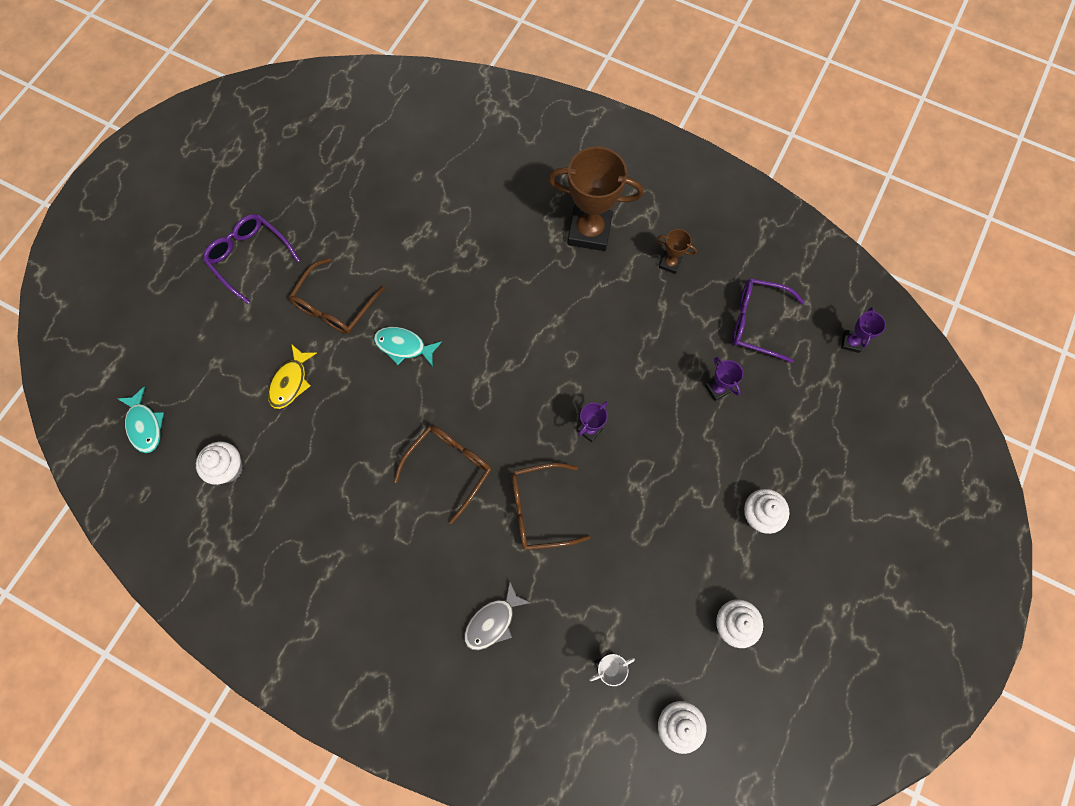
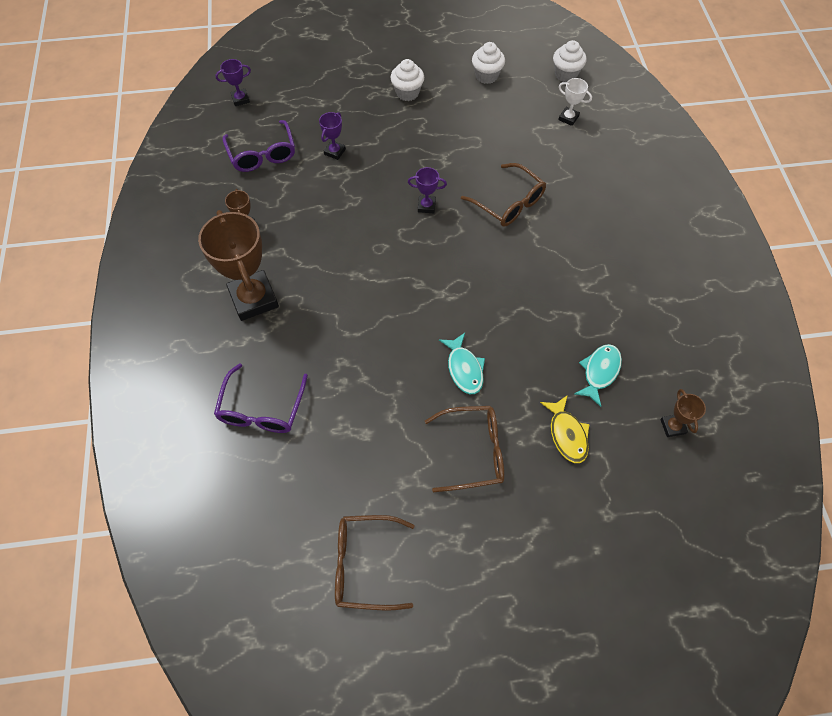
camera: 125 degrees left, 10 degrees down
(145, 425) = (708, 527): turquoise fish -> turquoise fish (599, 372)
(228, 468) = (672, 426): white cupcake -> brown trophy
(249, 257) = (488, 572): purple glasses -> purple glasses (262, 409)
(291, 382) = (567, 434): yellow fish -> yellow fish turned 90 degrees clockwise
(449, 467) = (529, 273): brown glasses -> brown glasses (364, 564)
(493, 621) = (602, 186): grey fish -> none

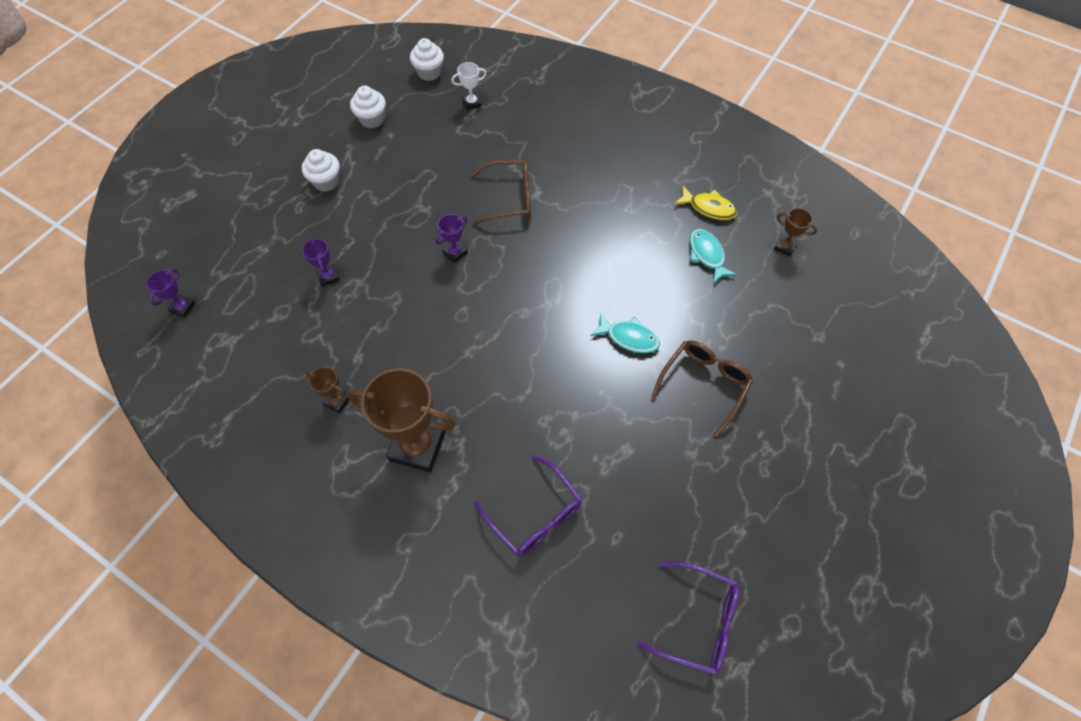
camera: 50 degrees left, 0 degrees up
(262, 154) = (267, 333): purple glasses -> purple glasses (698, 621)
(364, 564) = (739, 530): brown glasses -> none
(567, 434) = (739, 313): yellow fish -> yellow fish (708, 208)

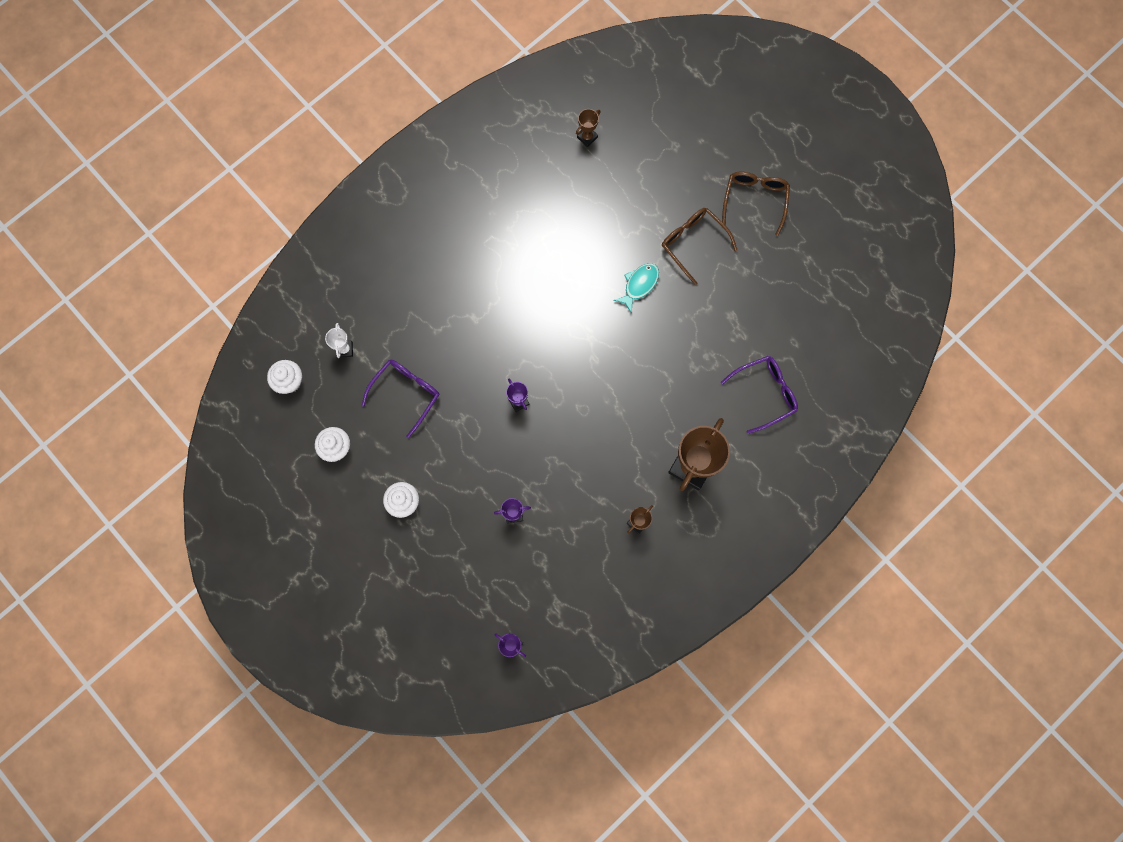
camera: 75 degrees left, 15 degrees up
(509, 198) = (472, 342): brown glasses -> brown glasses (754, 200)
(698, 621) = (860, 307): purple glasses -> purple glasses (406, 393)
(707, 255) = (578, 200): turquoise fish -> none
(708, 208) = (531, 181): yellow fish -> none

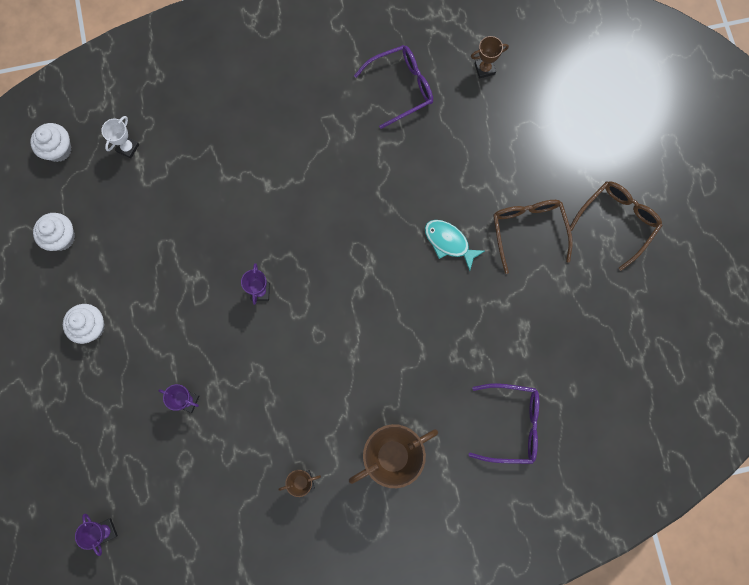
camera: 30 degrees right, 0 degrees up
(406, 393) = (158, 222): purple glasses -> purple glasses (401, 87)
(639, 285) = (449, 242): turquoise fish -> turquoise fish turned 120 degrees counterclockwise

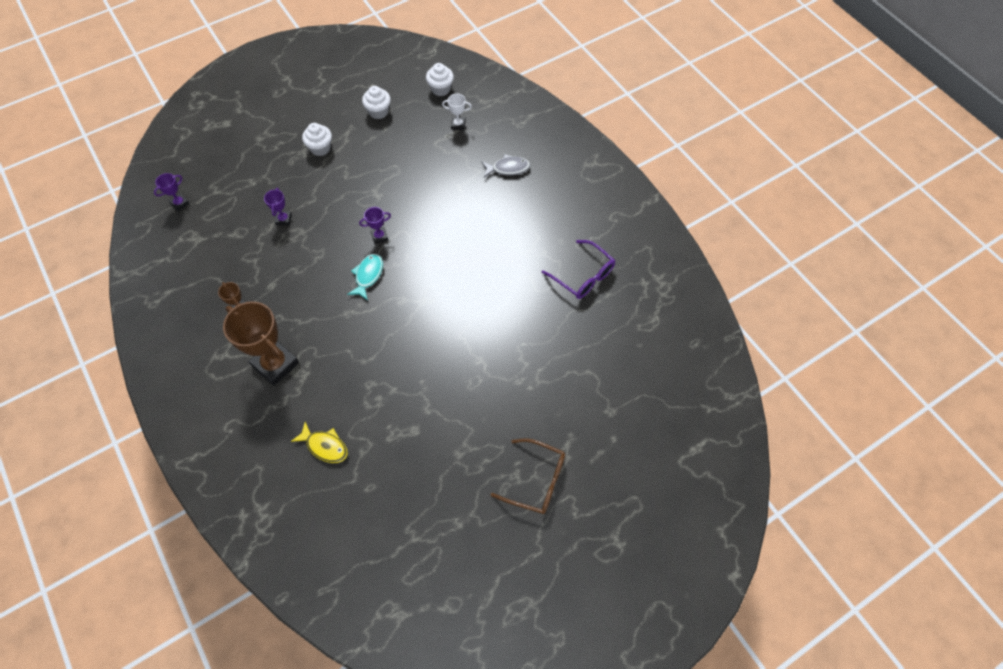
camera: 70 degrees right, 15 degrees down
(220, 113) = (508, 168): none -> grey fish
(449, 242) = (465, 351): turquoise fish -> turquoise fish (368, 275)
(484, 69) = (629, 331): brown trophy -> none
(511, 424) = (325, 446): purple glasses -> yellow fish
(528, 230) = (499, 408): brown glasses -> none

